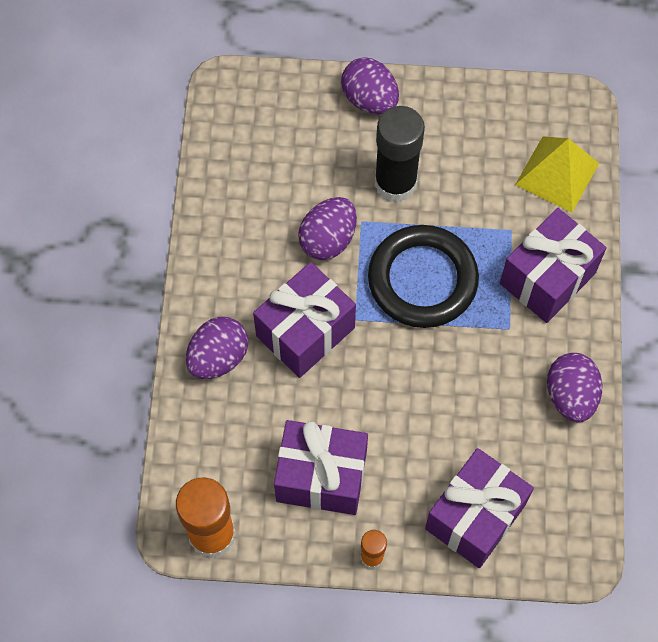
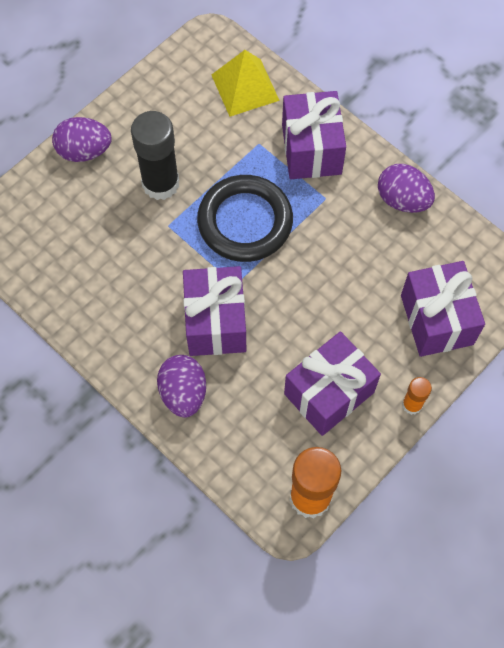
camera: 50 degrees left, 0 degrees up
(328, 239) = (162, 256): purple egg -> none

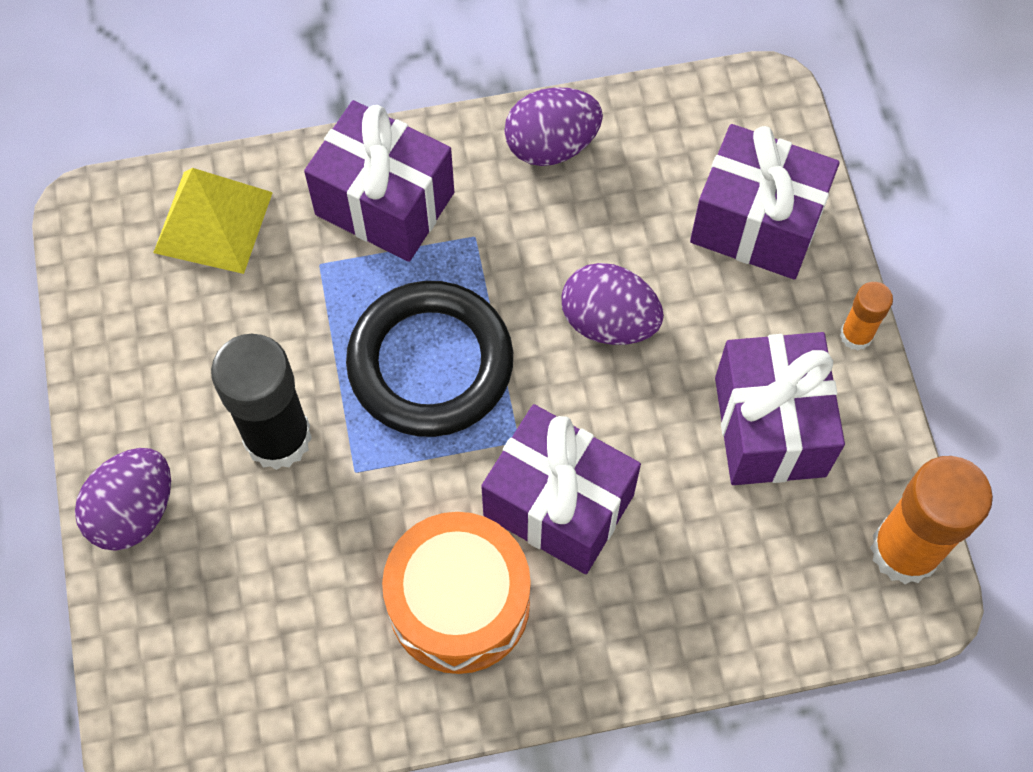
camera: 55 degrees left, 0 degrees up
(136, 310) = (459, 603): none -> orange drum
(183, 393) = (637, 620): purple egg -> purple egg (609, 321)

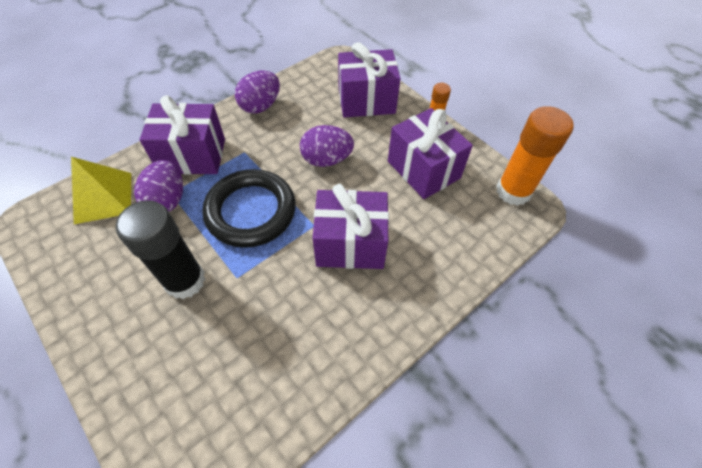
camera: 30 degrees left, 10 degrees down
(134, 511) = (112, 360): purple egg -> purple egg (167, 200)
(459, 603) = (327, 315): orange drum -> none

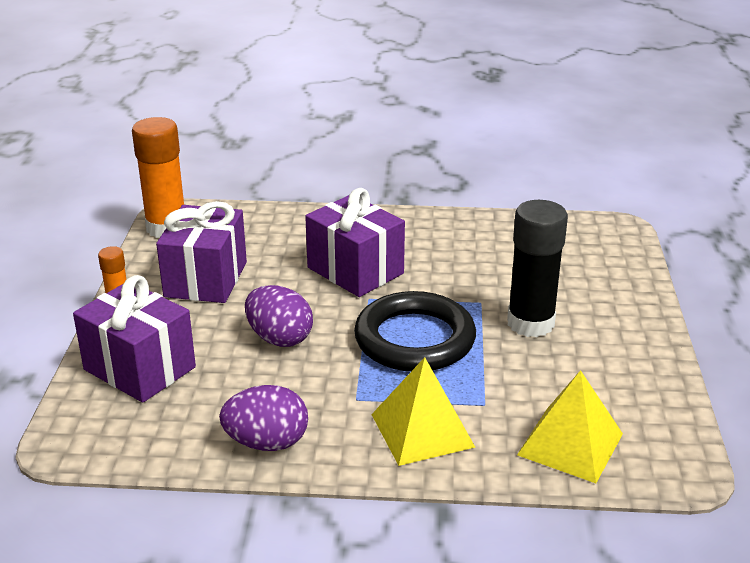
camera: 135 degrees left, 25 degrees down
(167, 200) = (494, 398): purple egg -> none
(192, 156) = (422, 430): purple gift -> yellow pyramid

